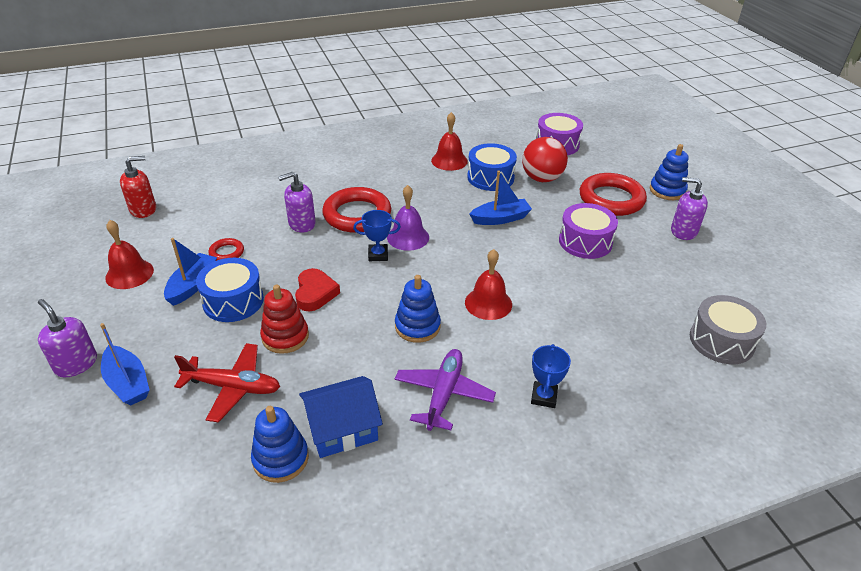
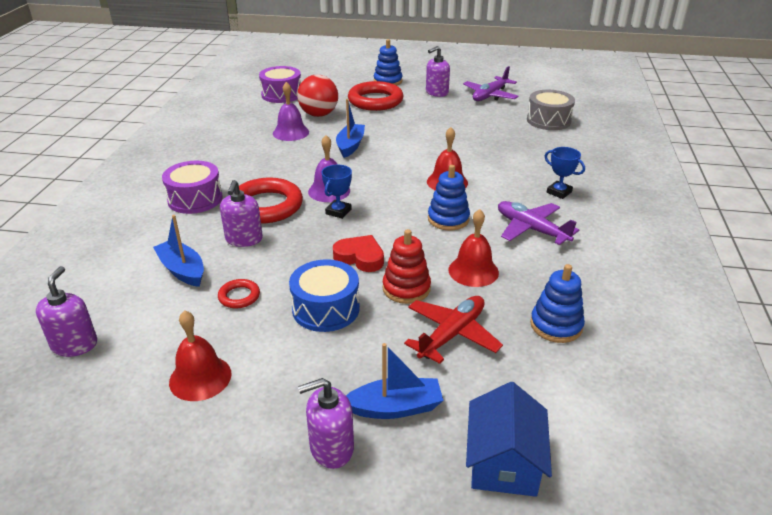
camera: 60 degrees left, 5 degrees down
(143, 209) = (74, 344): red soap dispenser -> purple soap dispenser
(192, 285) = (272, 331): blue boat -> blue boat (182, 270)
(342, 429) = (540, 285): blue house -> blue house (504, 462)
(449, 160) = (241, 141): red bell -> red bell (473, 271)
(490, 178) = (291, 132): blue drum -> purple bell
(585, 242) = (413, 125): purple drum -> purple drum (195, 199)
(729, 272) = (490, 95): none -> purple plane

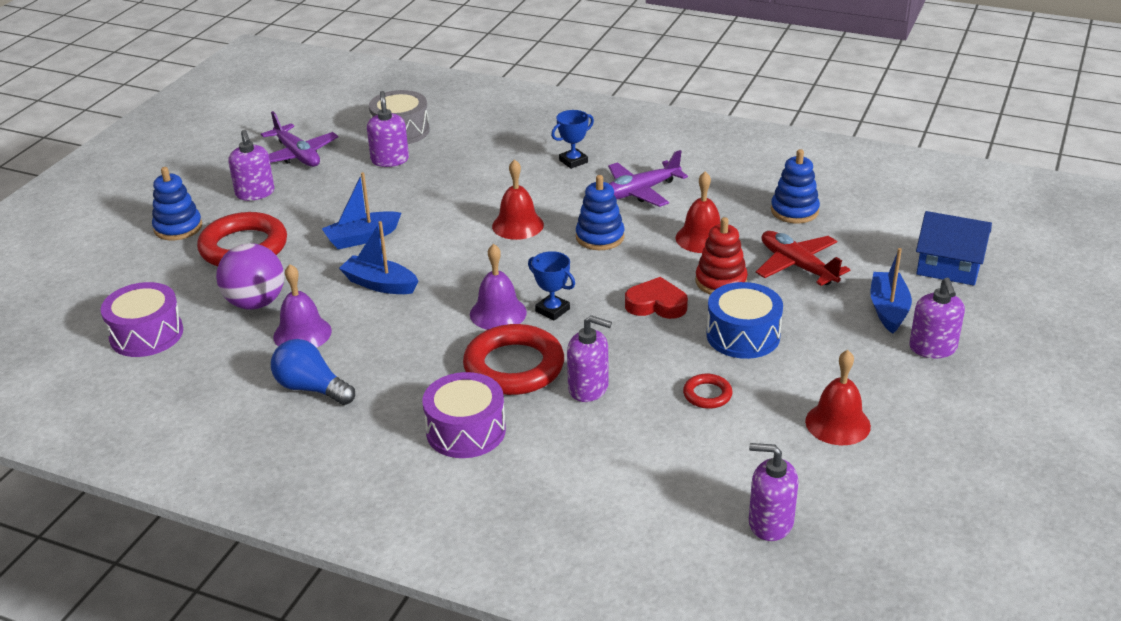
camera: 75 degrees left, 0 degrees up
(182, 270) = (642, 439): blue boat -> blue boat (362, 238)
(237, 144) = (311, 388): none -> blue light bulb
(319, 114) = (255, 303): red ball -> purple ball
(360, 257) = (656, 304): red heart -> red heart turned 60 degrees clockwise
(506, 123) = (390, 160): none -> purple soap dispenser

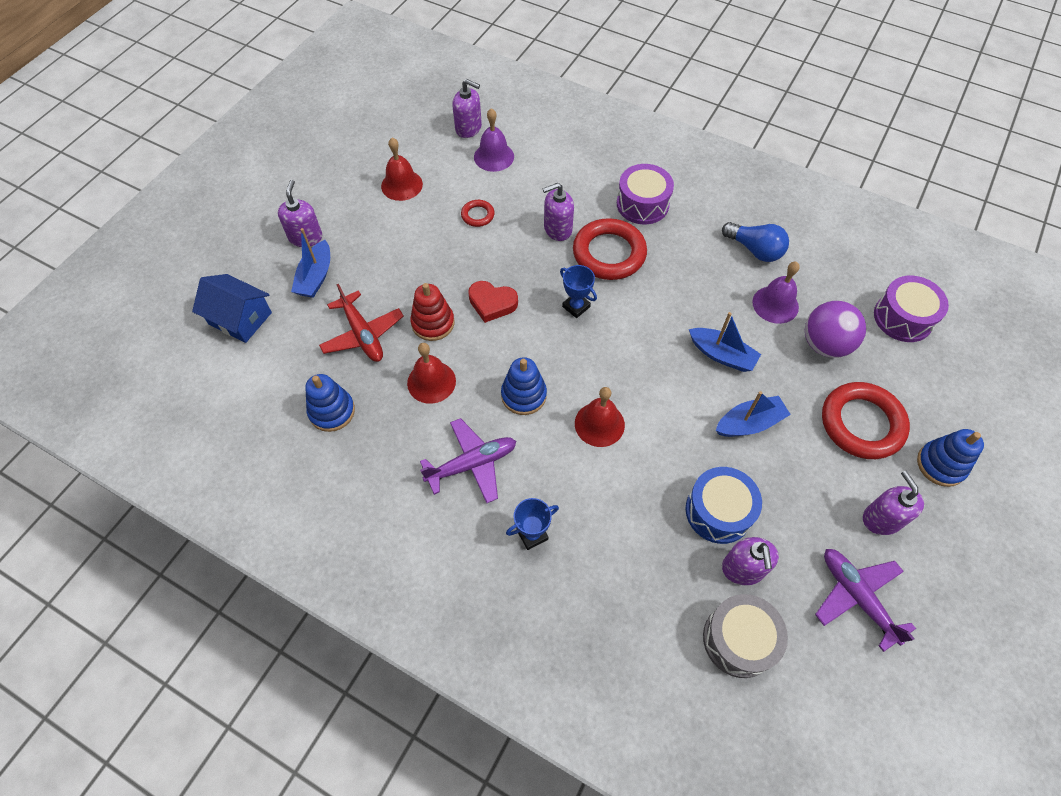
camera: 175 degrees left, 25 degrees up
(498, 313) = (620, 309): purple bell -> purple bell (494, 156)
(588, 388) = (557, 229): purple soap dispenser -> purple soap dispenser turned 45 degrees counterclockwise
(743, 335) = (435, 264): blue drum -> blue drum (718, 511)

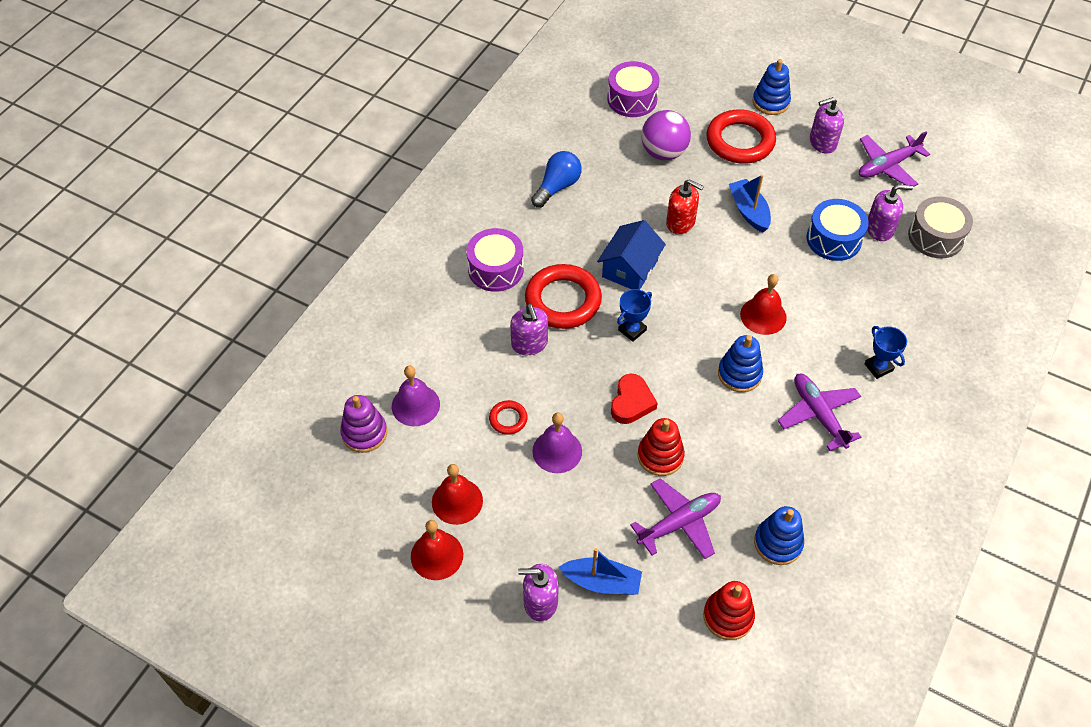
camera: 90 degrees left, 5 degrees down
(240, 318) = (666, 659): blue house -> blue house (630, 268)
(268, 365) = (728, 616): none -> red stacking toy
(363, 334) = (679, 523): red plane -> purple plane
(431, 382) = (733, 453): red bell -> red bell (437, 555)
(468, 128) = (364, 433): purple soap dispenser -> purple stacking toy
(722, 355) = (680, 223): blue boat -> red soap dispenser
(775, 304) = (621, 180): purple bell -> purple bell (557, 451)

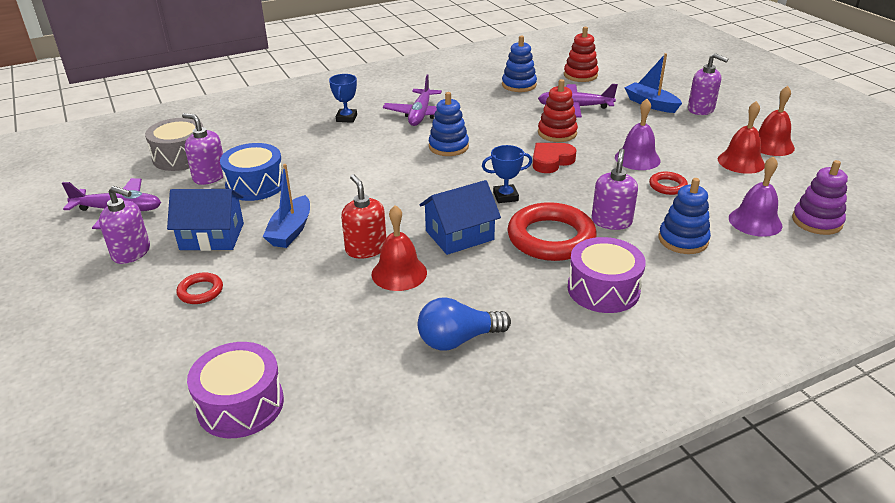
camera: 145 degrees left, 20 degrees down
(663, 152) = (293, 319): purple ball -> none
(740, 141) = (200, 291): red ring -> red ring, size x0.47
(763, 316) = (385, 166): red bell -> red bell (399, 273)
(770, 102) = (103, 315): blue stacking toy -> blue stacking toy (683, 240)
(793, 179) = (212, 236): none -> blue house

